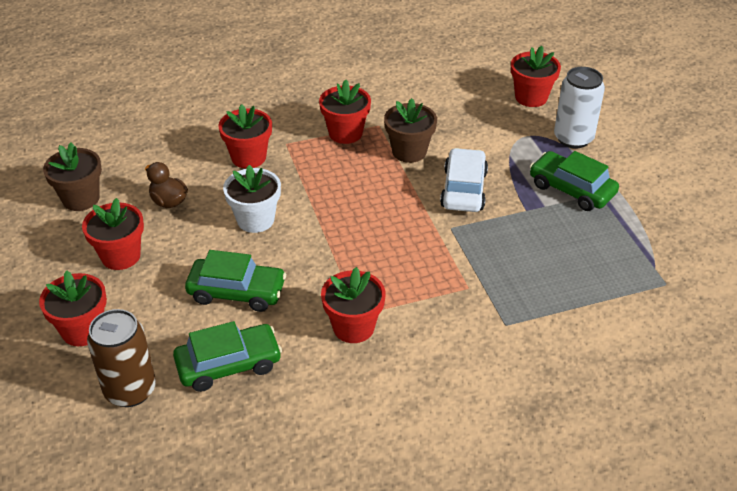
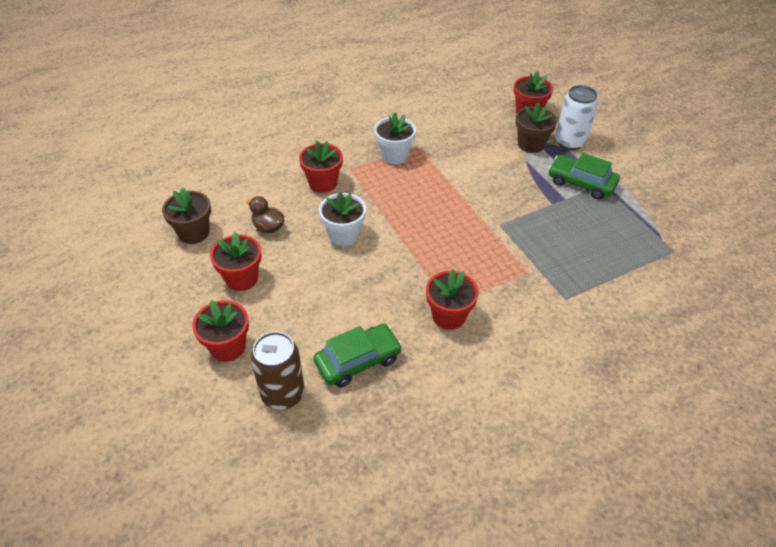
camera: 10 degrees left, 5 degrees up
(237, 292) = (346, 297): green car -> none
(345, 133) = (394, 155): red flower pot -> white flower pot
(409, 151) = (448, 165): brown flower pot -> brown flower pot (531, 144)
(463, 189) = (500, 192): white car -> none

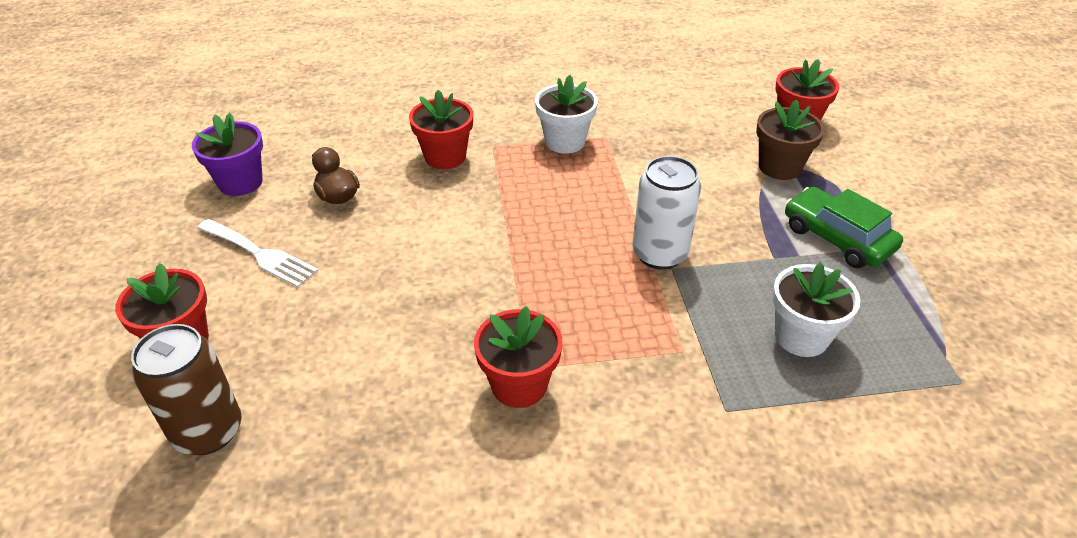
camera: 20 degrees right, 5 degrees down
(194, 233) = (240, 182): brown flower pot -> purple flower pot
(241, 278) = (260, 254): red flower pot -> white fork
(344, 235) = (432, 230): white flower pot -> white flower pot (801, 336)
(358, 361) = (343, 414): green car -> none
(569, 142) = (845, 176): white can -> white can (659, 254)

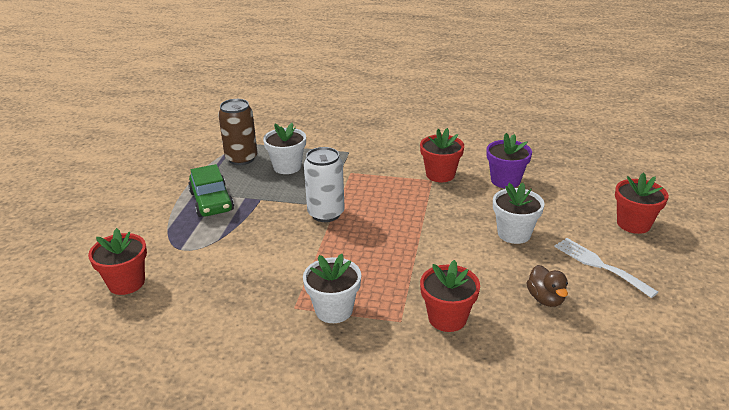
camera: 160 degrees left, 10 degrees down
(208, 431) = (599, 185): brown can -> brown can (241, 158)
(240, 182) = (639, 332): purple flower pot -> purple flower pot (505, 180)
(375, 279) = (514, 234): none -> white flower pot
(779, 167) = (188, 250): brown flower pot -> none

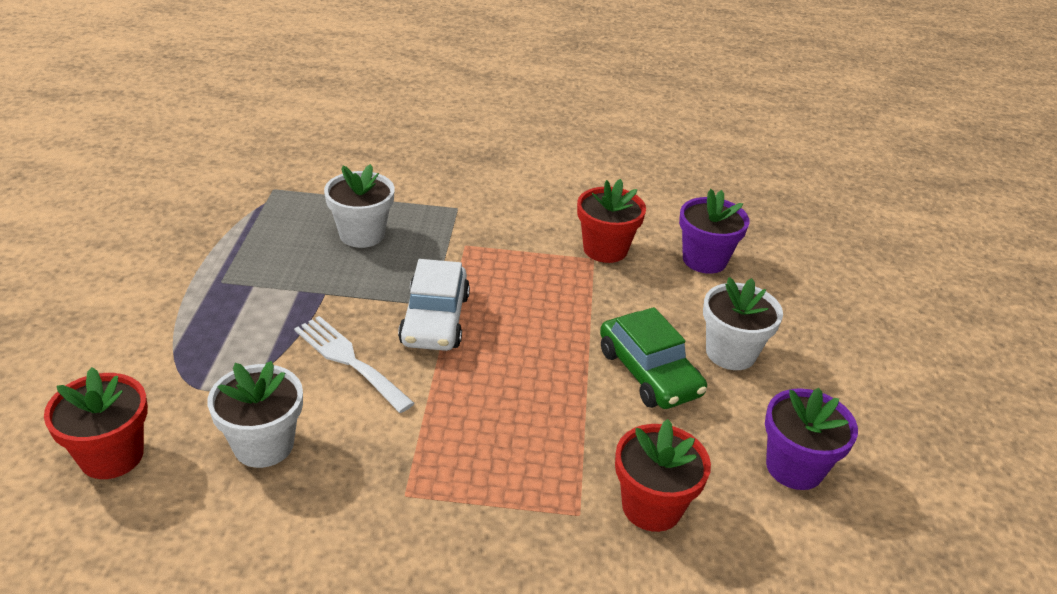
camera: 10 degrees left, 5 degrees up
(211, 201) = (243, 297): green car -> green car (649, 372)
(241, 158) = (285, 219): brown can -> none
(326, 213) = (435, 319): white can -> white car
(334, 310) = (470, 497): white flower pot -> white flower pot (263, 445)
(545, 299) = (794, 467): brown duck -> purple flower pot
(599, 265) = (863, 406): white fork -> white fork (349, 360)
(633, 224) = (900, 334): red flower pot -> none

